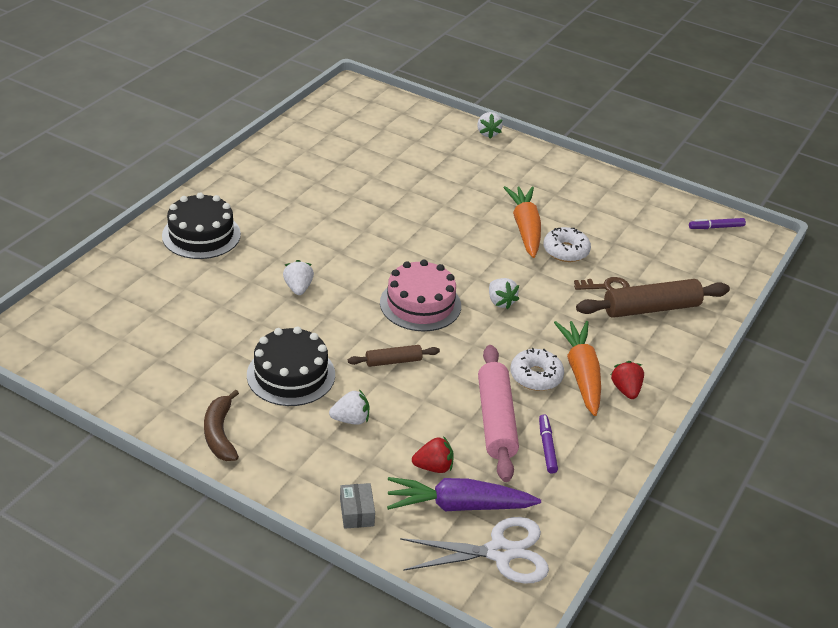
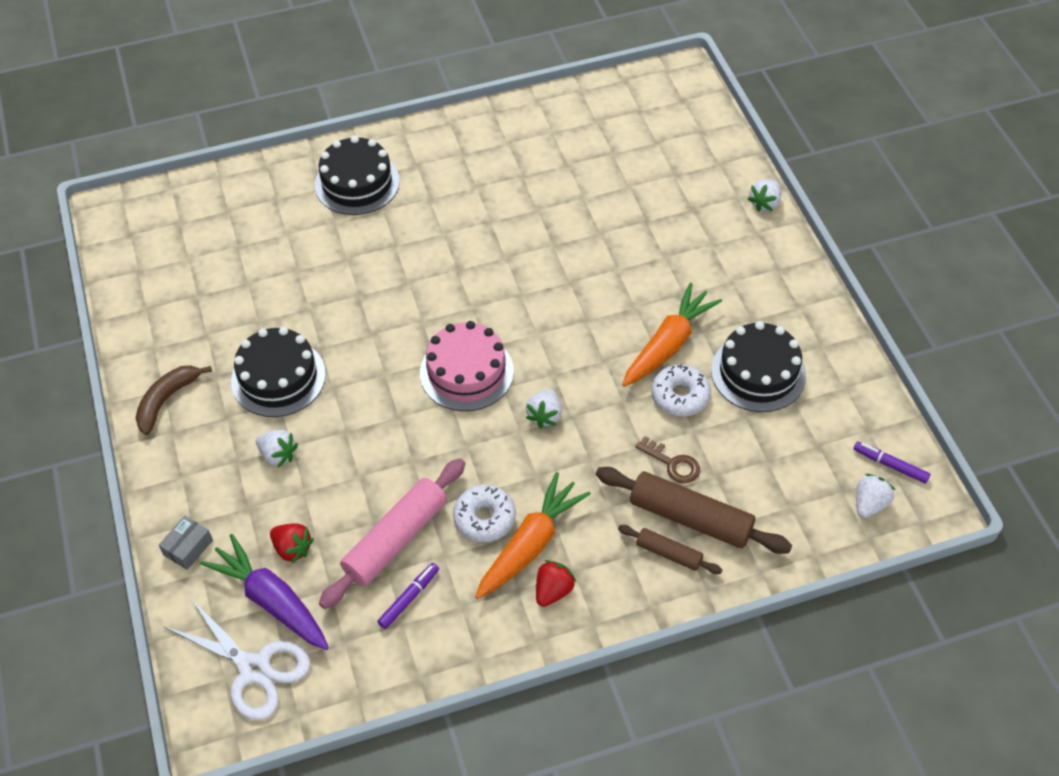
camera: 45 degrees right, 15 degrees up
(298, 288) = (378, 289): white strawberry -> white strawberry (869, 504)
(393, 361) = (376, 418): brown rolling pin -> brown rolling pin (669, 553)
(593, 218) = (758, 373): none -> black cake

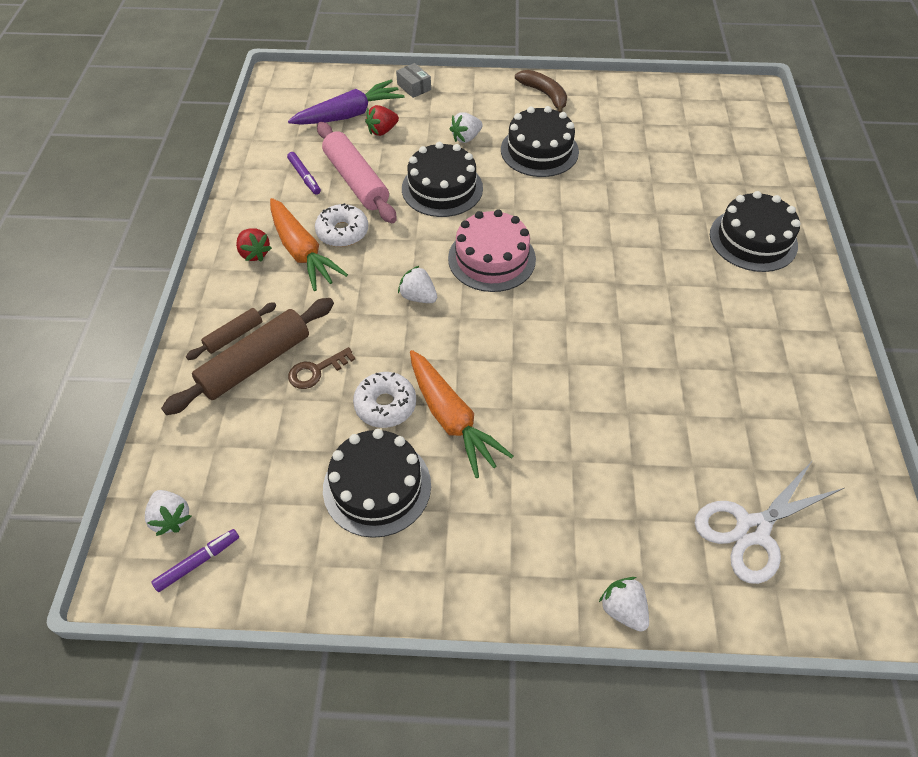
camera: 110 degrees right, 0 degrees up
(254, 669) = (305, 100): white scissors -> white scissors (752, 530)
(377, 449) = (442, 188): none -> black cake

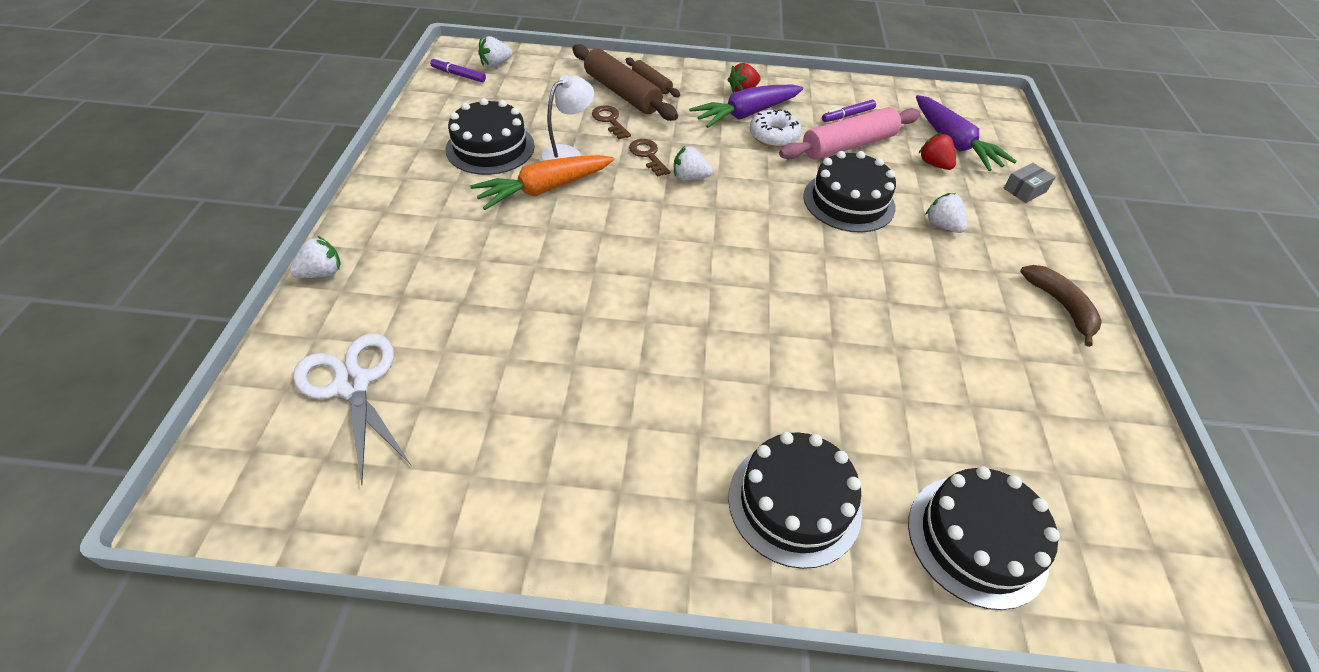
camera: 90 degrees right, 5 degrees down
(198, 562) = (458, 75): purple marker -> purple marker turned 150 degrees clockwise
(302, 252) = (746, 114): orange carrot -> purple carrot
(383, 332) = (648, 155): none -> brown key
(385, 405) = (567, 154): white donut -> white lamp
(418, 297) = (690, 177): white strawberry -> white strawberry turned 120 degrees counterclockwise
(491, 258) = (743, 230): pink cake -> none
(539, 150) = (937, 287): black cake -> black cake (977, 539)
(545, 95) = (1061, 306): brown banana -> brown banana turned 75 degrees counterclockwise

